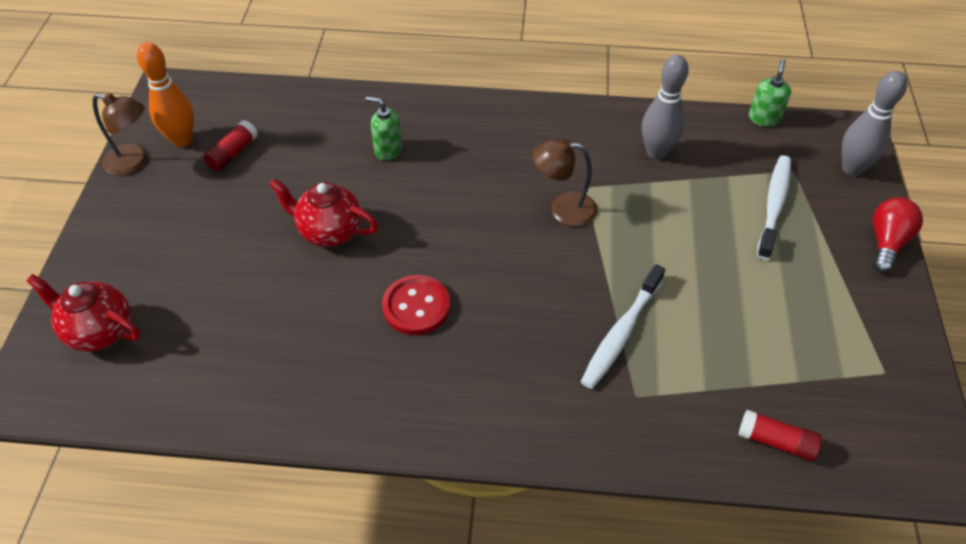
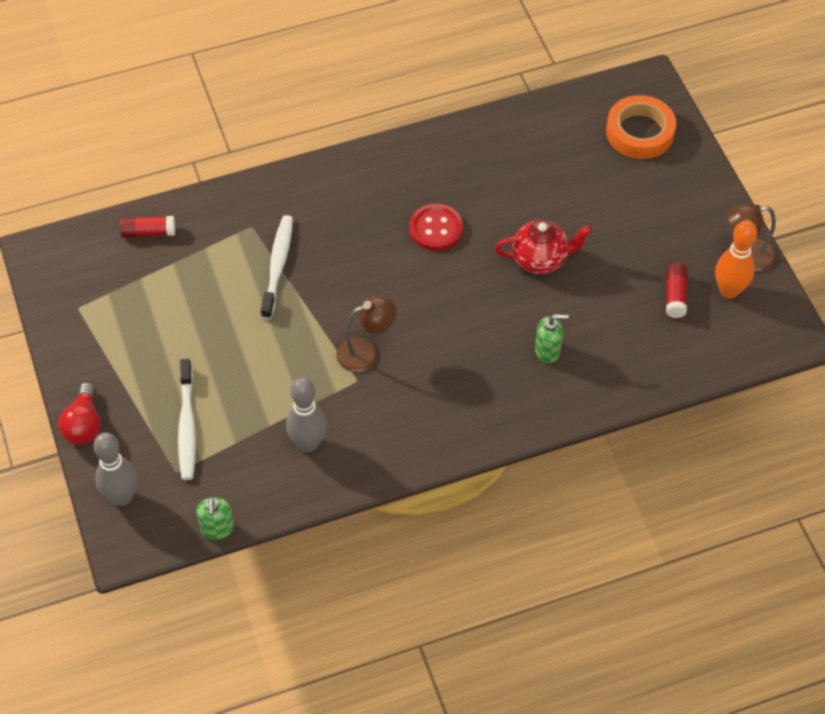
camera: 155 degrees right, 5 degrees up
(99, 331) = (640, 132): red teapot -> orange tape

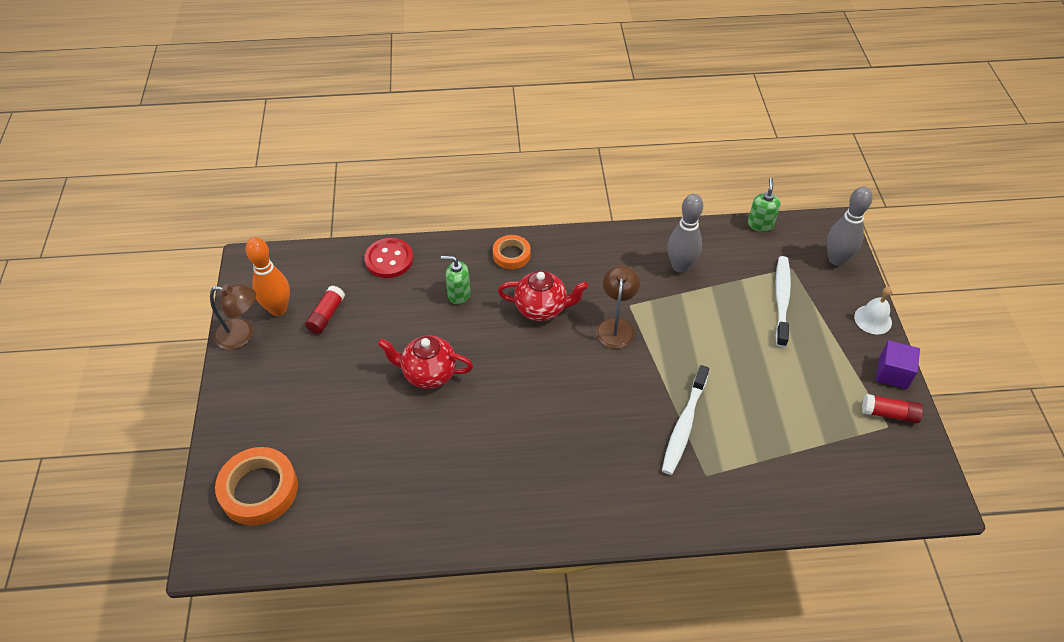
camera: 165 degrees left, 5 degrees down
(68, 365) = (892, 373): none -> purple cube
(84, 424) = (873, 319): red light bulb -> white bell
(149, 232) = (817, 494): red glue stick -> red glue stick (889, 414)
(366, 352) = (616, 326): brown lamp -> brown lamp turned 105 degrees clockwise
(436, 229) = (516, 428): red button -> red button (389, 259)
(451, 354) = (542, 309): none -> red teapot
(508, 414) = (511, 255): none -> orange tape

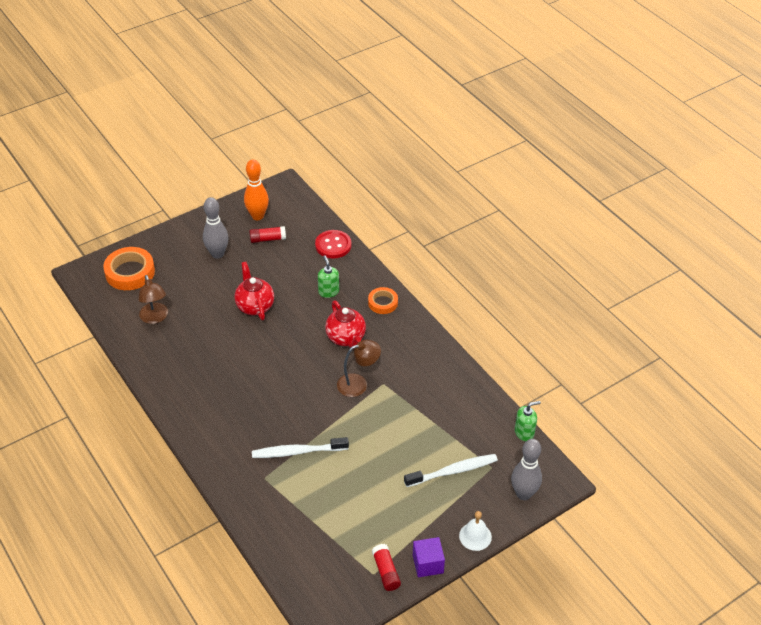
camera: 60 degrees right, 5 degrees down
(242, 335) = (228, 211): brown lamp -> brown lamp (155, 318)
(680, 266) = (442, 399): grey bowling pin -> grey bowling pin (217, 254)

